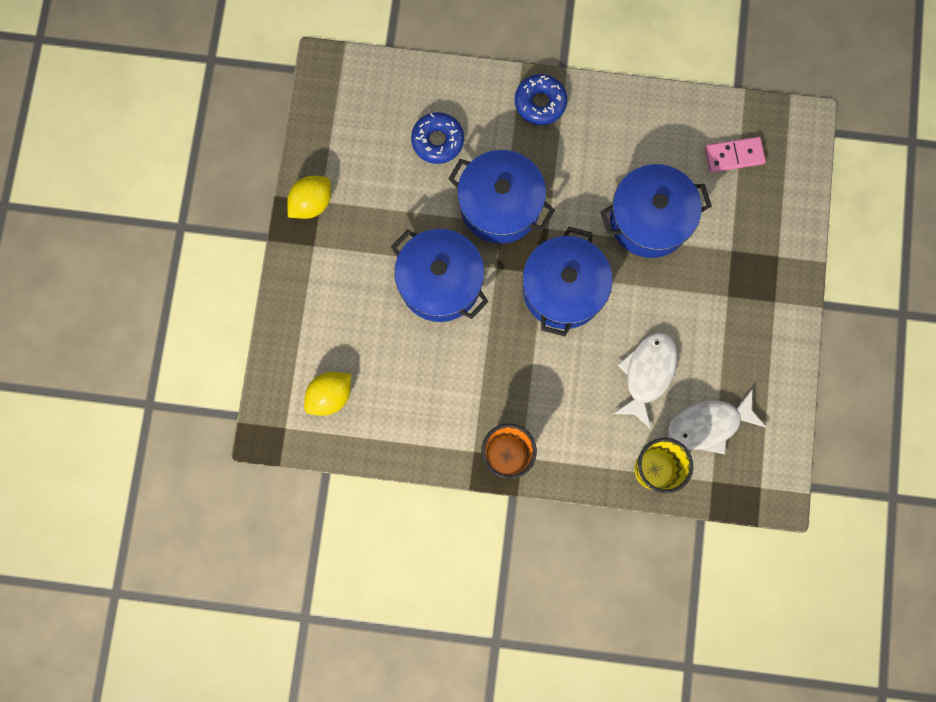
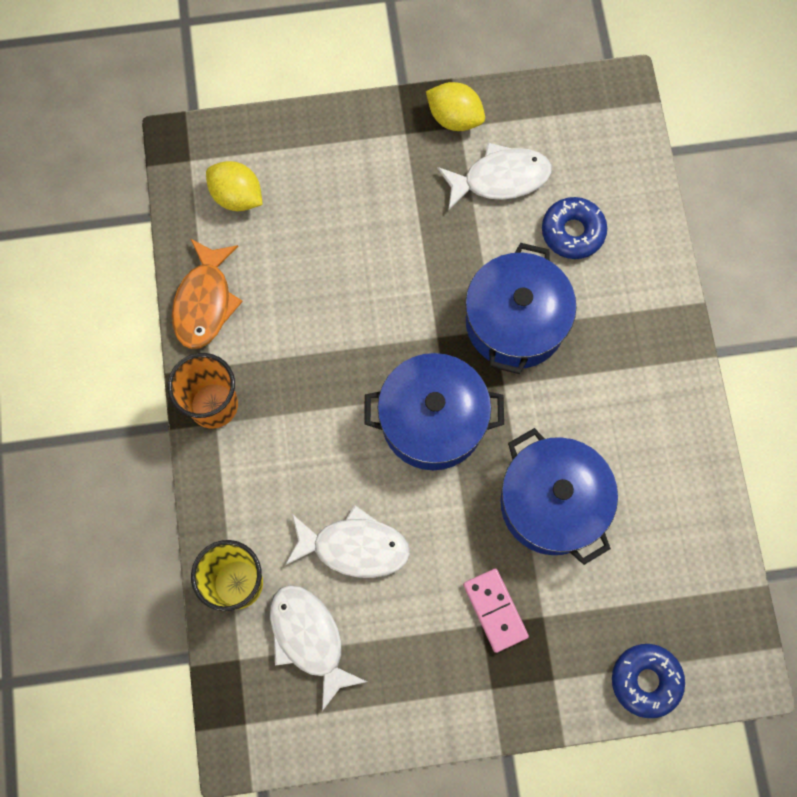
camera: 75 degrees right, 5 degrees down
(376, 183) = (500, 178): none -> white fish
(417, 443) = (205, 302): none -> orange fish
(440, 282) = (401, 279): blue pot -> none
(540, 103) = (660, 336): blue donut -> blue donut (645, 680)
(734, 156) = (670, 591): pink domino -> pink domino (495, 610)

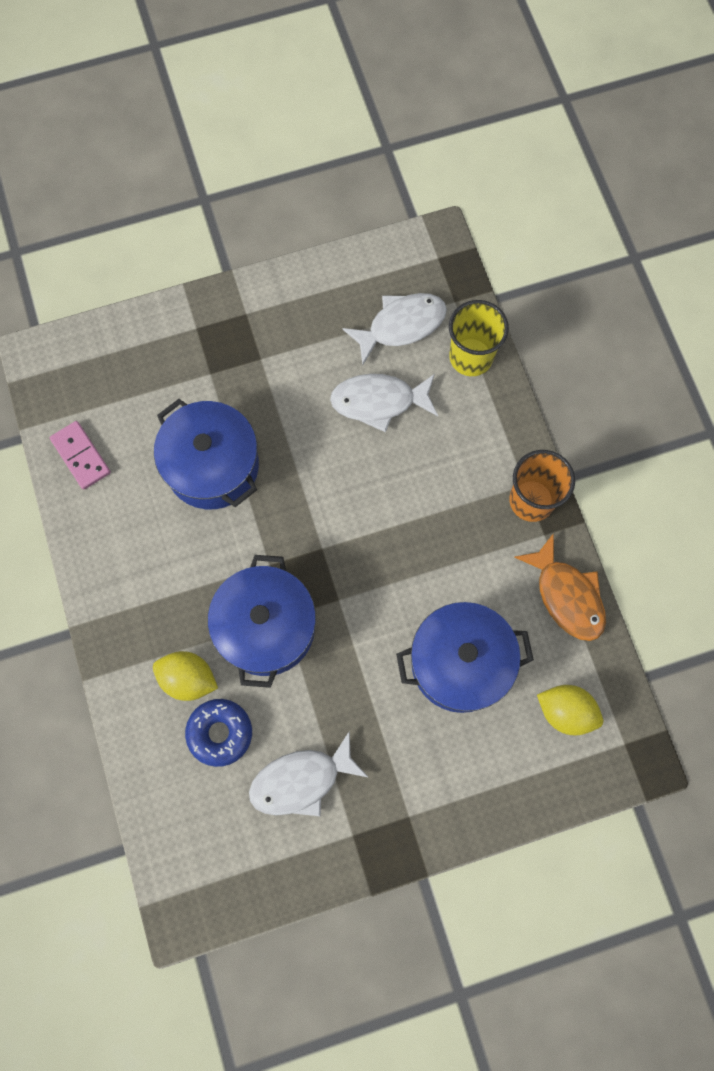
camera: 170 degrees right, 0 degrees up
(205, 302) = (567, 595): orange fish -> orange fish turned 150 degrees clockwise
(309, 638) = (401, 325): white fish -> white fish turned 75 degrees counterclockwise
(432, 421) = (329, 520): blue pot -> blue pot (460, 663)
(454, 118) = (360, 845): yellow lemon -> yellow lemon (188, 679)
(495, 610) = (251, 371): pink domino -> pink domino (81, 456)
(645, 680) = (120, 339): blue donut -> none

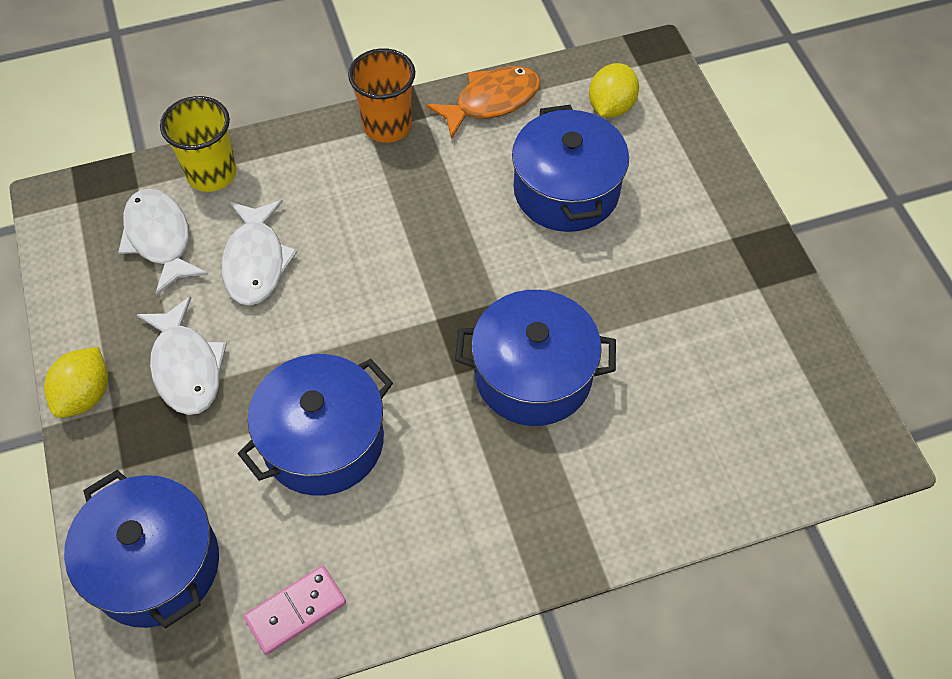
camera: 90 degrees left, 15 degrees down
(121, 360) = (155, 565): none -> blue pot
(188, 679) = (600, 459): yellow lemon -> yellow lemon (85, 395)
(220, 733) = (662, 421): blue donut -> none
(301, 780) = (706, 336): white fish -> white fish (186, 367)

